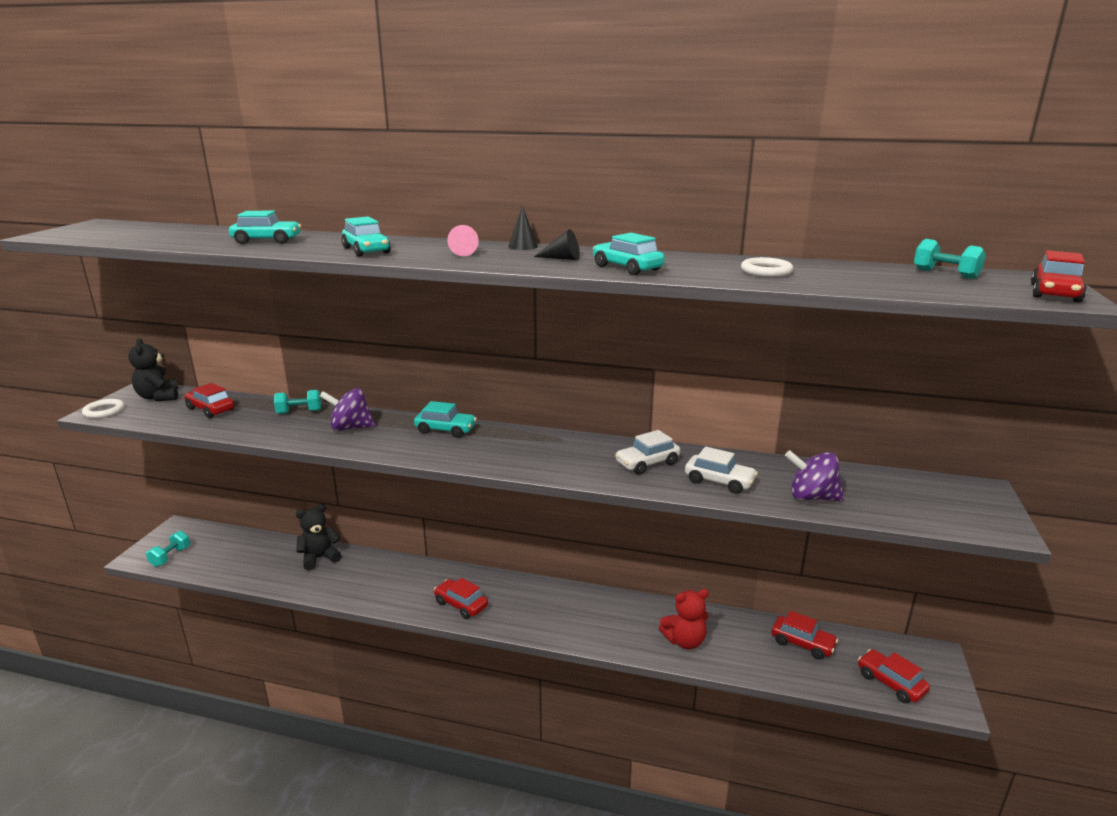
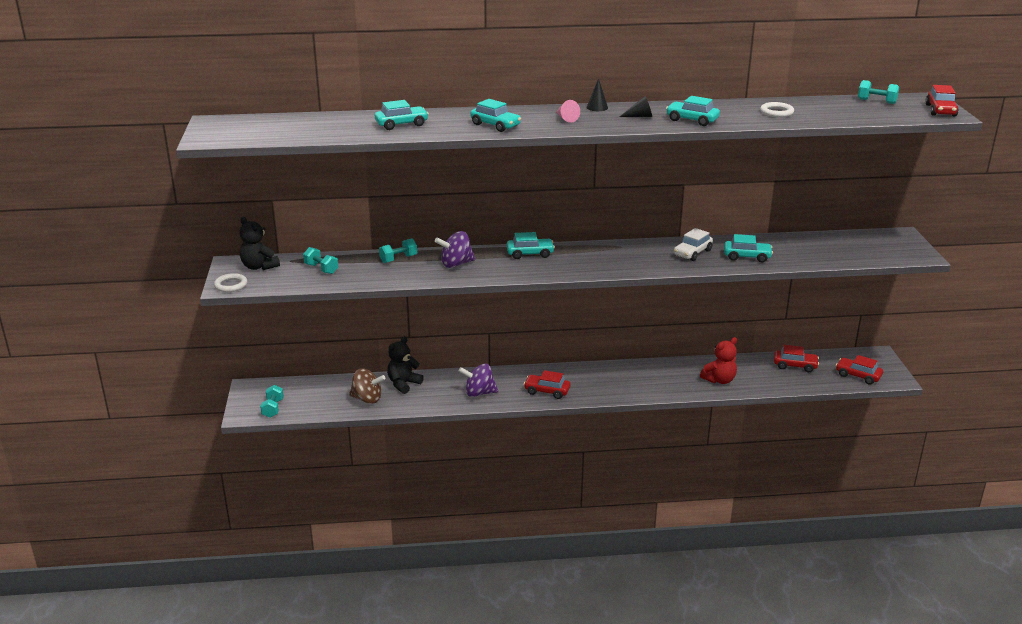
camera: 20 degrees left, 5 degrees up
(210, 409) = (321, 269): red car -> turquoise dumbbell
(267, 567) = (367, 399): none -> brown spinning top
(719, 481) = (747, 256): white car -> turquoise car
(811, 497) = (808, 256): purple spinning top -> purple spinning top (479, 393)

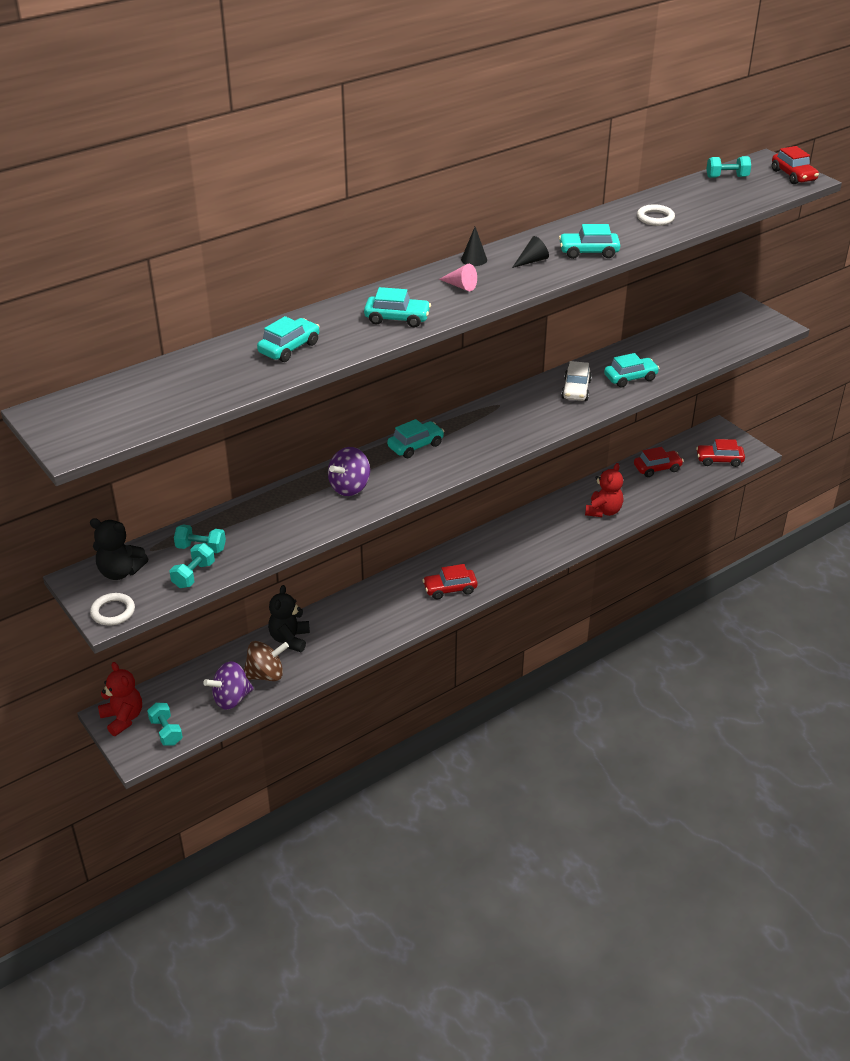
camera: 30 degrees left, 10 degrees up
(255, 392) = (123, 718): none -> red teddy bear
(398, 259) = (278, 502): turquoise dumbbell -> turquoise dumbbell (193, 575)
(479, 393) = (382, 619): purple spinning top -> purple spinning top (231, 699)

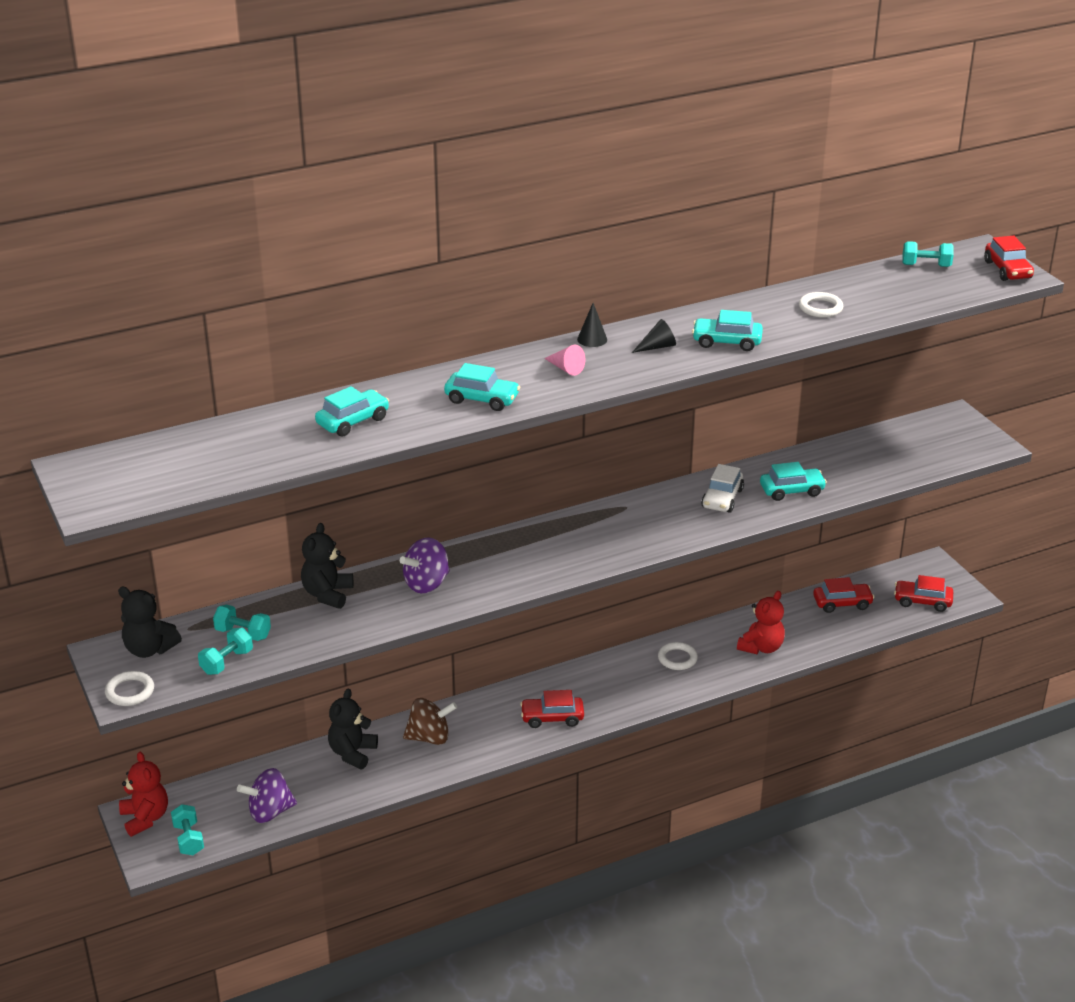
camera: 10 degrees right, 5 degrees down
(266, 506) = (327, 594): none -> black teddy bear
(266, 675) = (315, 790): brown spinning top -> brown spinning top (429, 737)
(415, 446) = (515, 544): turquoise car -> none
(538, 528) = (677, 658): none -> white ring

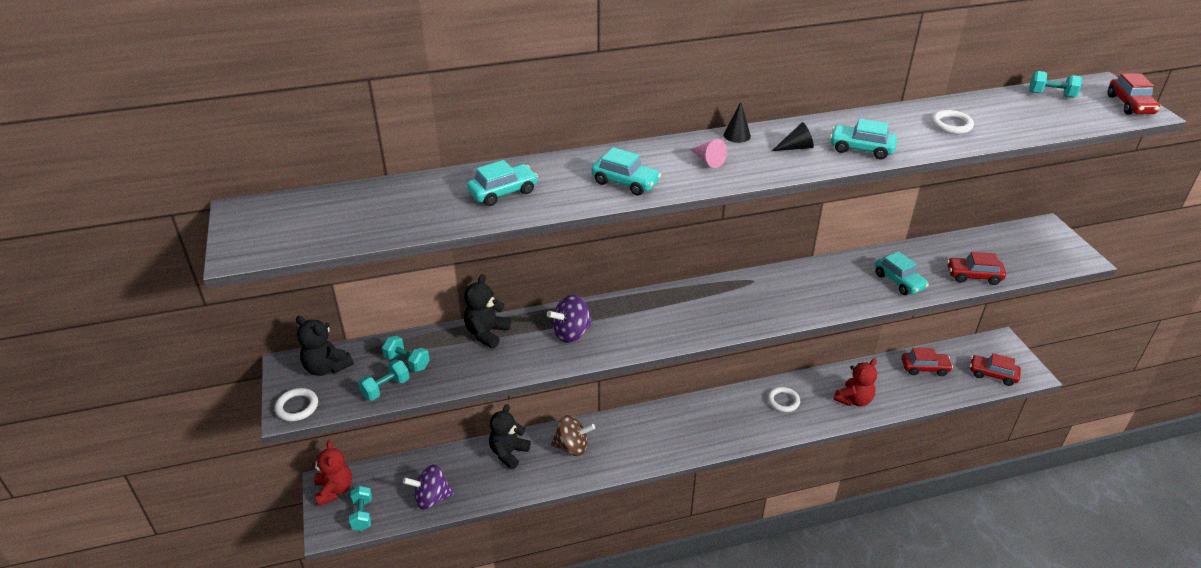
camera: 10 degrees right, 5 degrees up
(552, 718) = (673, 442): red car -> red car (973, 276)
(722, 498) = (837, 282): white car -> none
(792, 491) = (899, 281): turquoise car -> turquoise car turned 60 degrees clockwise

